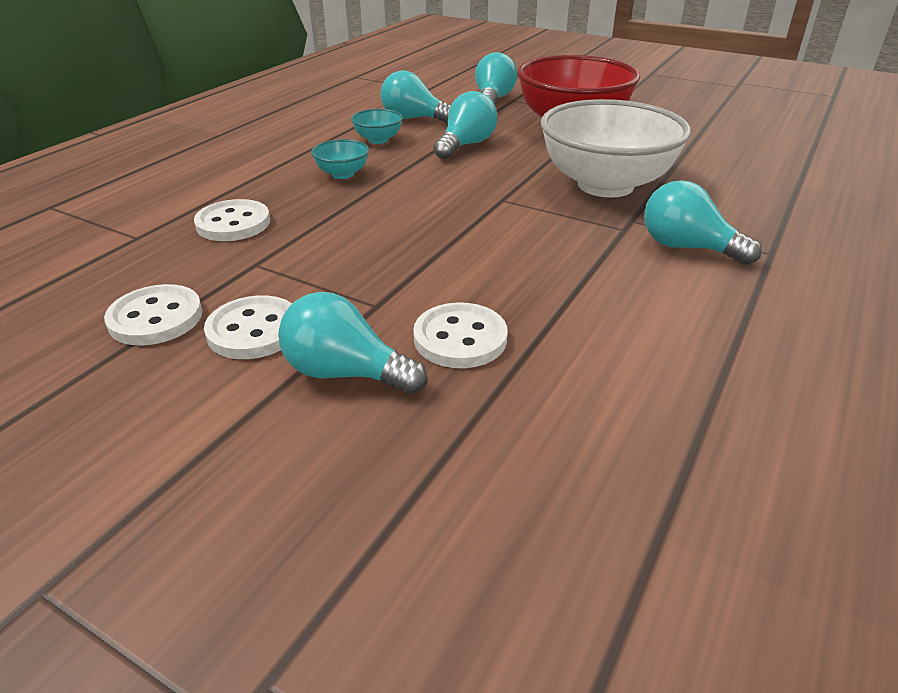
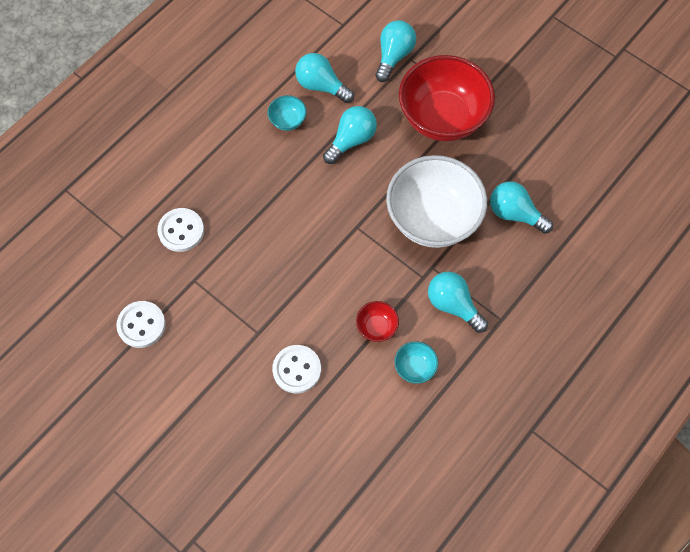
camera: 10 degrees right, 30 degrees up
(254, 330) = (192, 345): white button -> none
(342, 174) = (255, 173): turquoise bowl -> turquoise bowl (415, 367)
(346, 373) = (235, 387): turquoise light bulb -> turquoise light bulb (514, 214)
(580, 279) = (376, 327): none -> red bowl

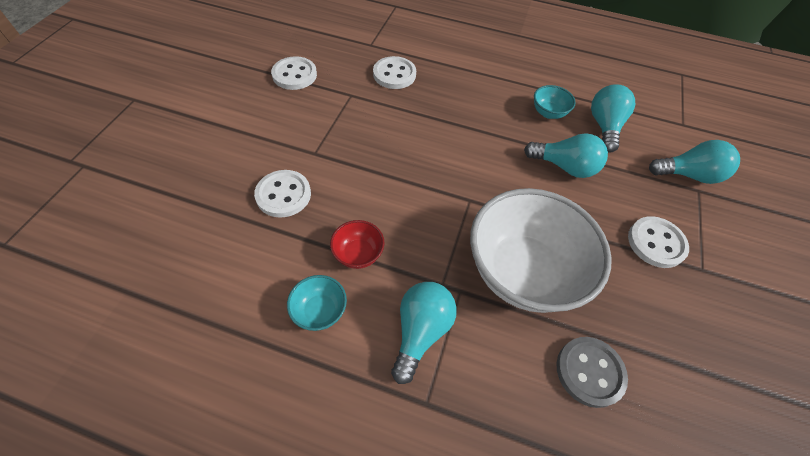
camera: 65 degrees right, 10 degrees down
(442, 118) = (656, 243): red bowl -> white button
(514, 214) = (589, 372): turquoise light bulb -> grey button

